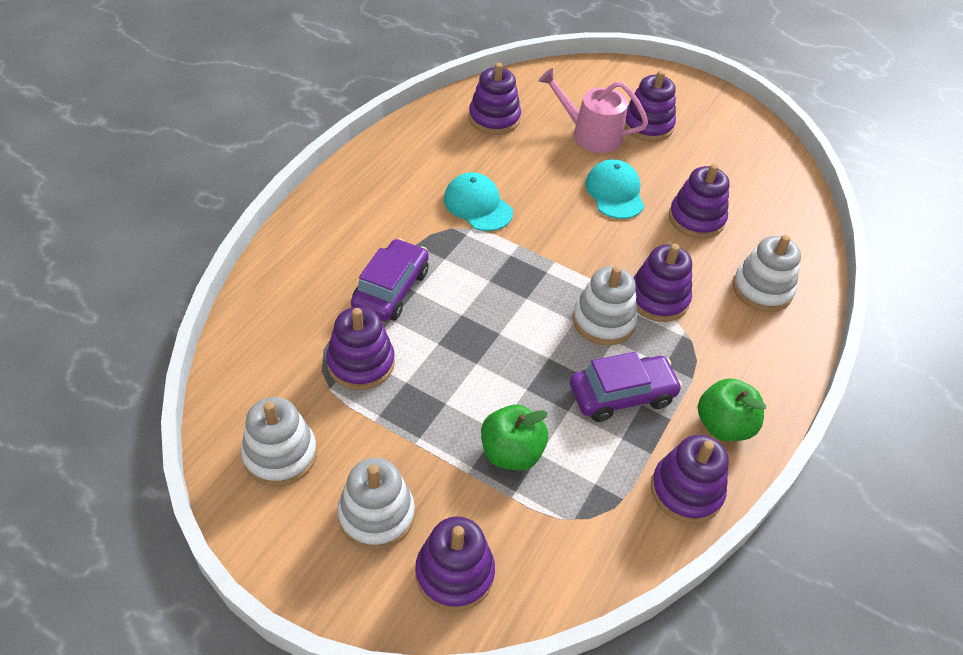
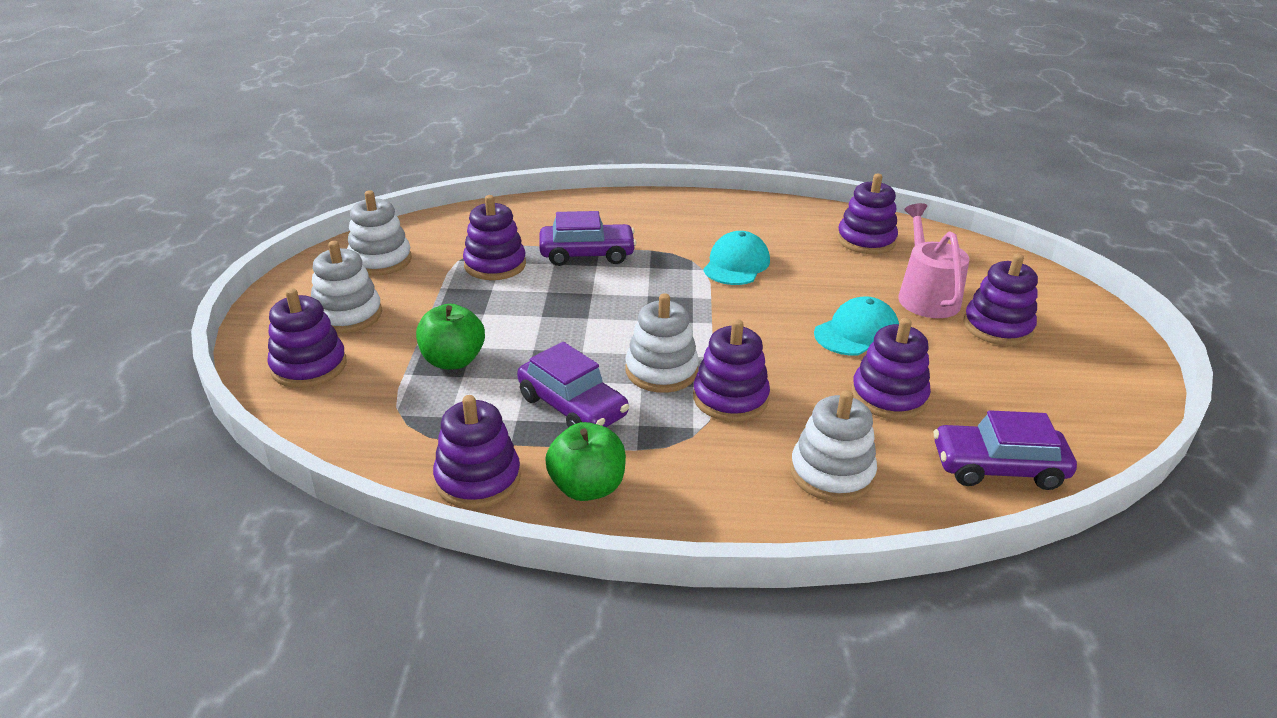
camera: 65 degrees right, 15 degrees down
(787, 213) = (998, 467): none -> purple car

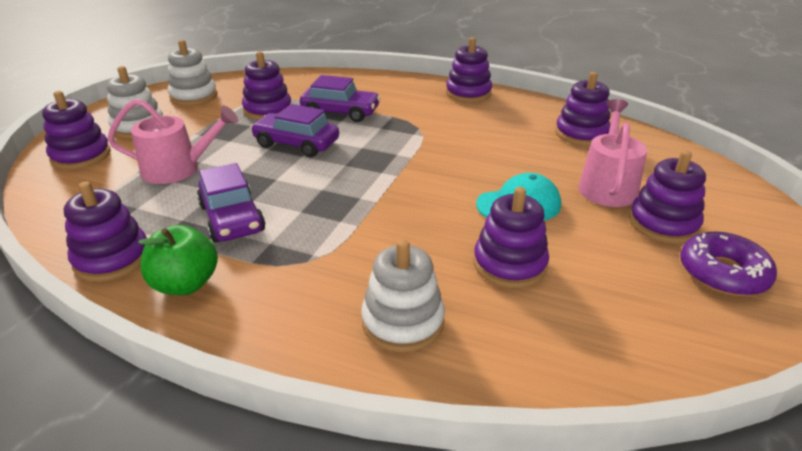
camera: 20 degrees right, 0 degrees up
(453, 361) = (177, 169): green apple -> pink watering can
(661, 371) = (324, 205): white stacking toy -> none
(730, 398) = (363, 237): purple stacking toy -> purple stacking toy (468, 93)
(736, 264) = (453, 136): turquoise cap -> none
(998, 467) = (576, 356): purple car -> purple car (296, 144)
(1071, 365) = (722, 273): none -> purple donut

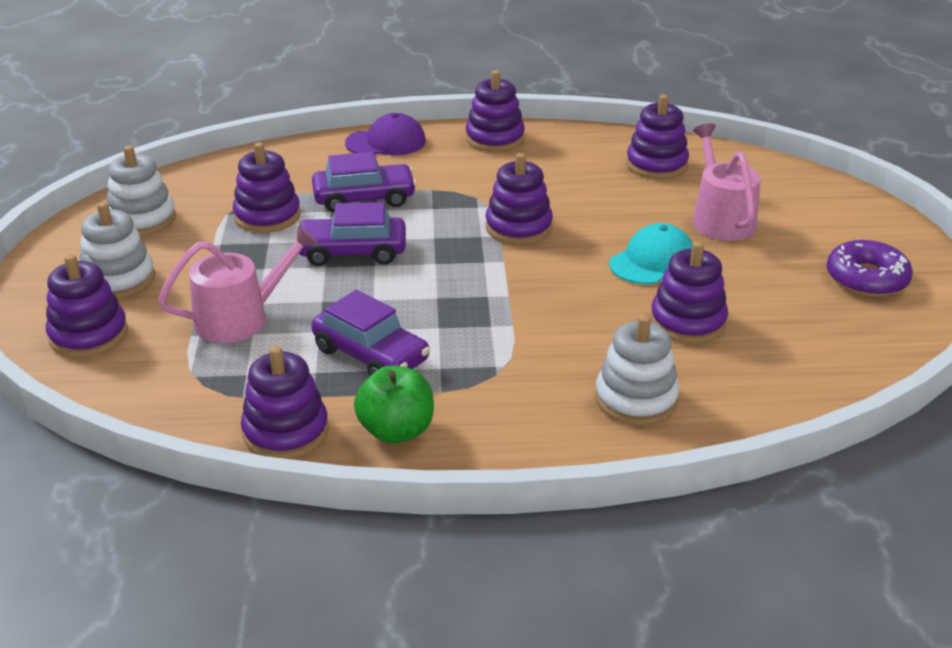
camera: 25 degrees left, 0 degrees up
(390, 82) = (386, 142): none -> purple cap
(663, 224) = (793, 245): purple stacking toy -> purple stacking toy (518, 227)

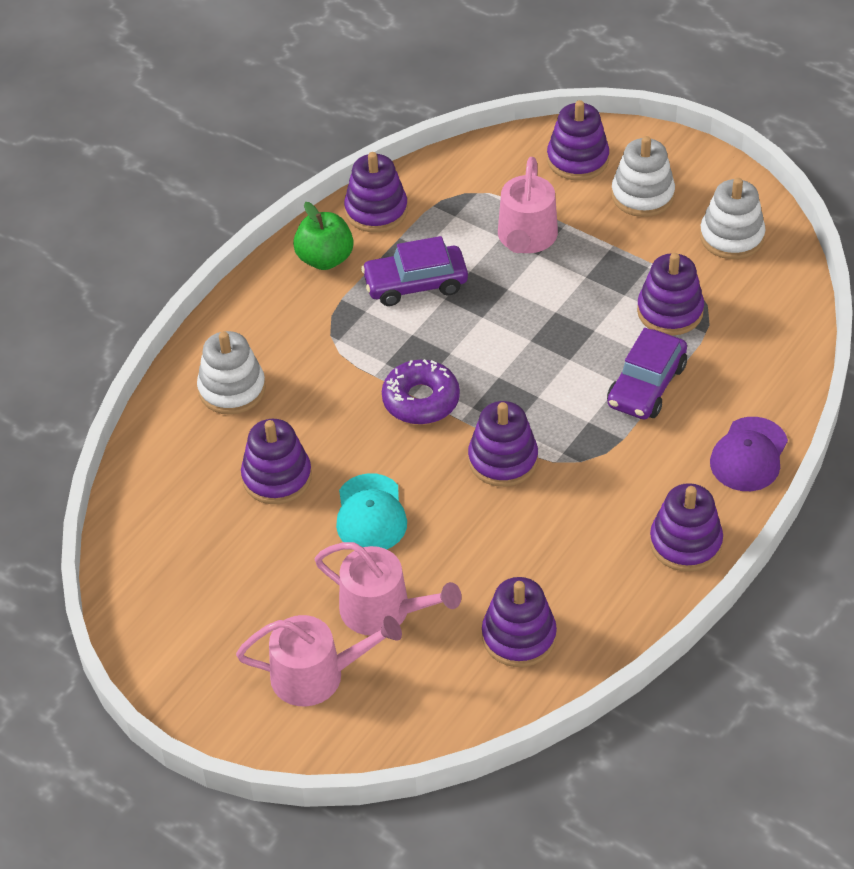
camera: 130 degrees right, 15 degrees up
(352, 252) = (562, 336): purple car -> none
(811, 221) = (316, 675): none -> pink watering can
(866, 279) = (208, 637): purple donut -> purple donut (421, 400)

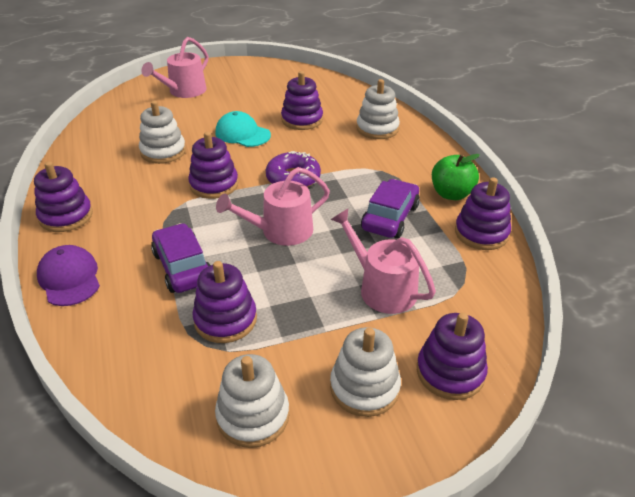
camera: 125 degrees right, 10 degrees down
(383, 610) = (187, 116): pink watering can -> pink watering can (281, 231)
(488, 563) = (163, 151): none -> white stacking toy
(519, 636) = (114, 141): purple stacking toy -> none

